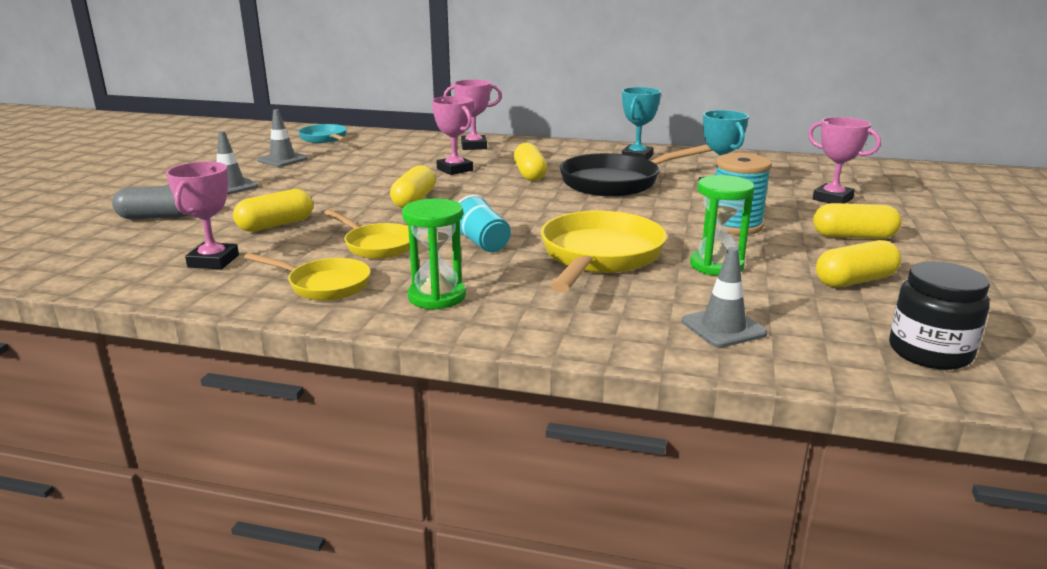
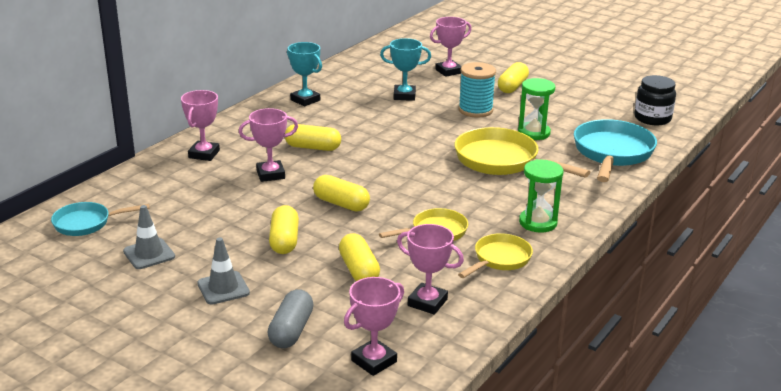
camera: 70 degrees left, 5 degrees up
(97, 253) = (374, 361): none -> pink trophy
(482, 243) = (455, 193): turquoise cup -> none
(616, 182) = (361, 122): black pan -> none
(723, 327) = (612, 153): grey traffic cone -> turquoise pan
(855, 281) = (571, 107): yellow capsule -> yellow capsule (284, 240)

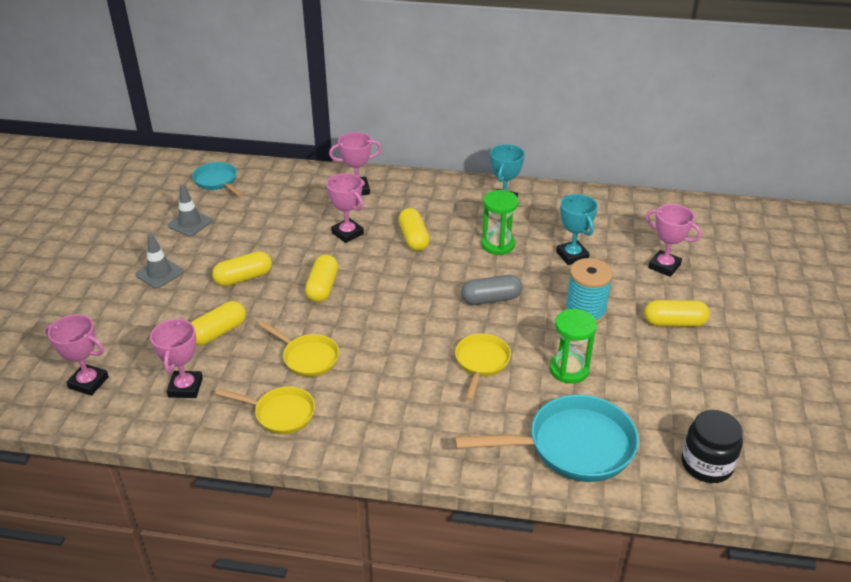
camera: 65 degrees right, 10 degrees up
(291, 330) = (115, 326): grey capsule -> grey capsule (491, 299)
(502, 161) = (481, 363): yellow pan -> yellow pan, size x0.58
(538, 223) = (367, 423): green hourglass -> green hourglass (498, 244)

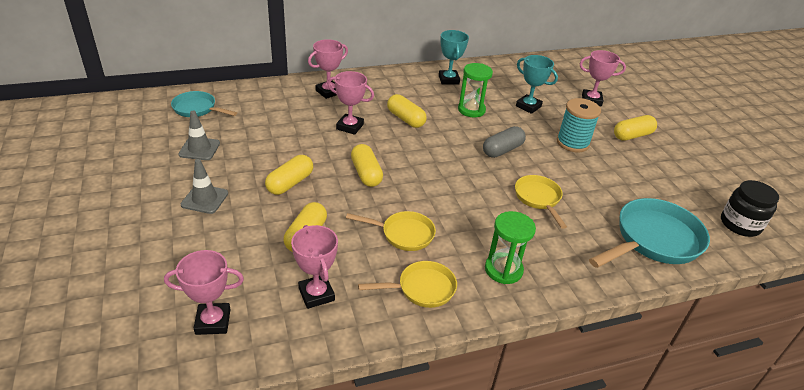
camera: 30 degrees left, 0 degrees up
(569, 369) = (600, 186): green hourglass -> green hourglass (503, 270)

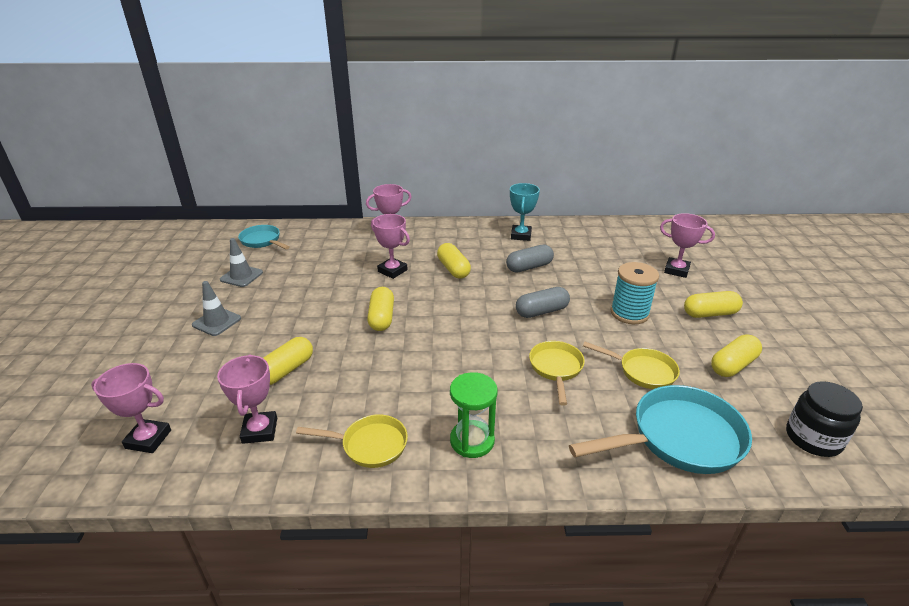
camera: 20 degrees right, 5 degrees down
(290, 183) = (302, 317): yellow capsule -> yellow capsule (733, 365)
(403, 234) = (384, 384): yellow pan -> yellow pan (642, 371)
(471, 110) = (529, 267): green hourglass -> grey capsule
(528, 106) = (596, 269): turquoise trophy -> none

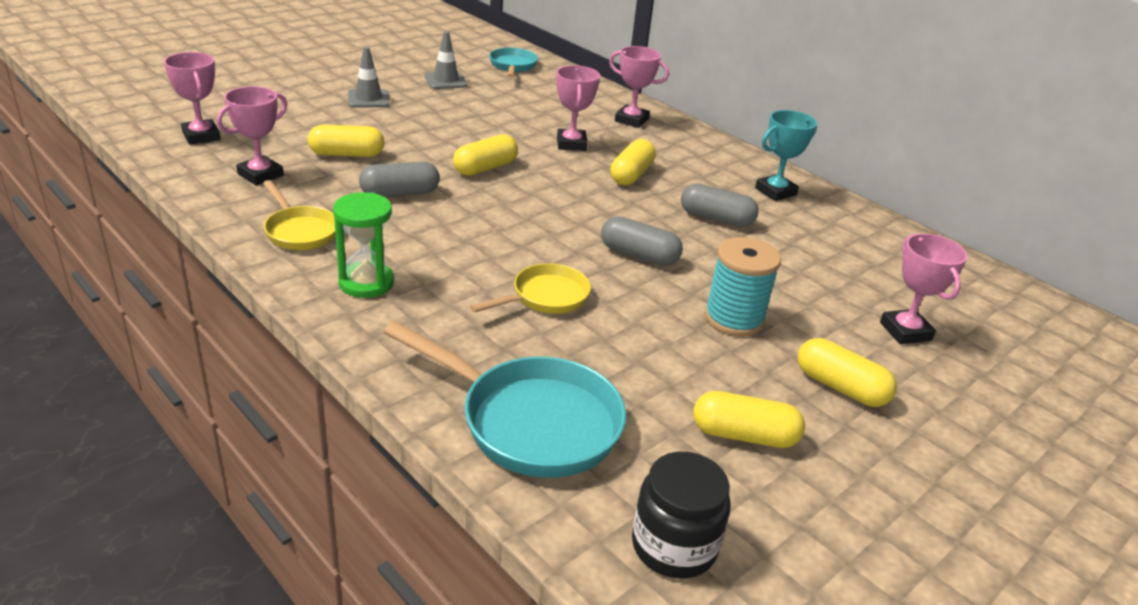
camera: 45 degrees right, 0 degrees up
(371, 370) = (400, 193): none -> grey capsule
(642, 371) = (625, 361): yellow pan -> none

